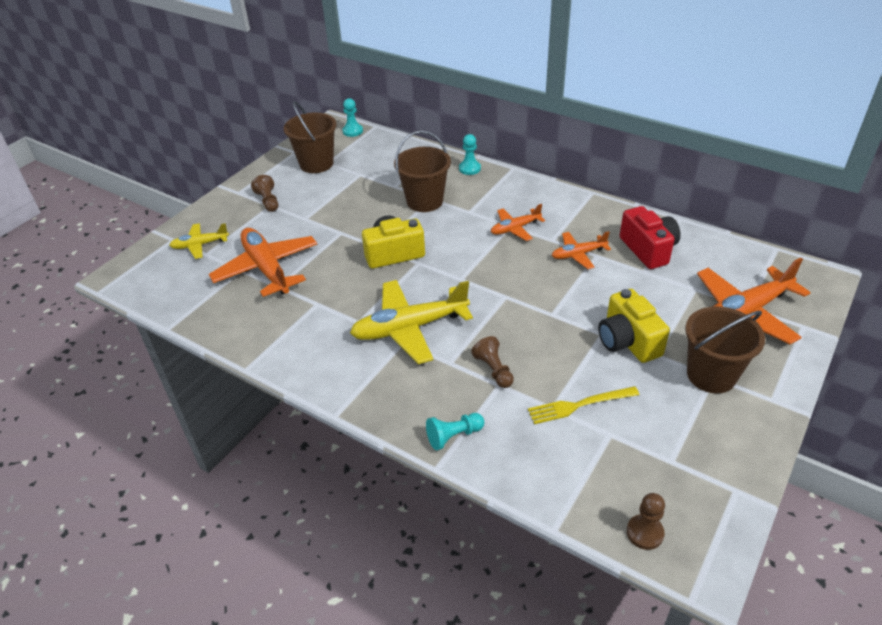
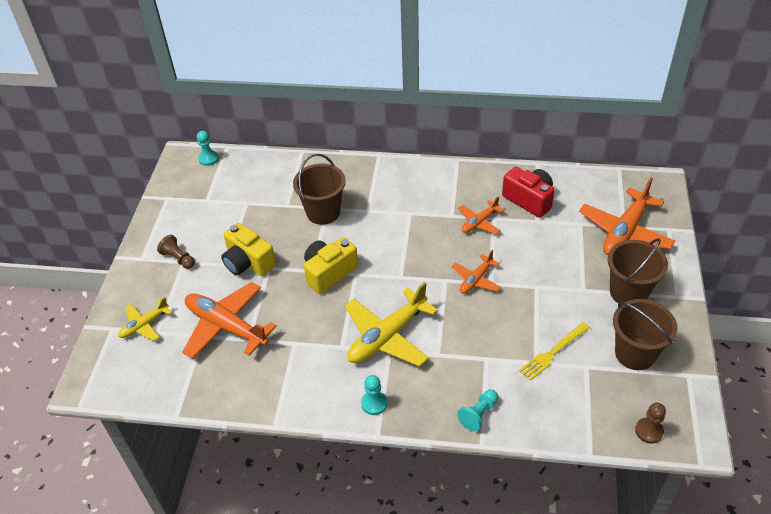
camera: 25 degrees left, 5 degrees up
(316, 164) = (197, 204): brown bucket -> brown bucket (635, 353)
(469, 168) = (342, 167): turquoise pawn -> turquoise pawn (374, 403)
(494, 370) = (475, 348): brown pawn -> none
(515, 228) = (416, 214): orange plane -> orange plane (476, 279)
(628, 341) = (558, 286): yellow camera -> yellow camera (248, 262)

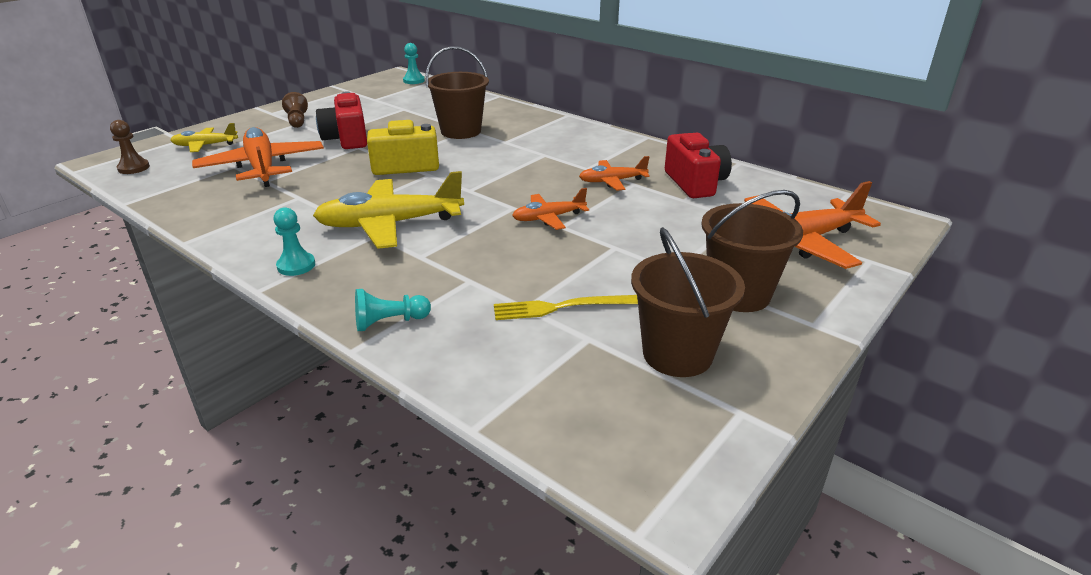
camera: 30 degrees right, 15 degrees down
(248, 262) = (347, 139): yellow camera -> red camera
(649, 431) = (597, 446): brown pawn -> brown pawn (133, 168)

